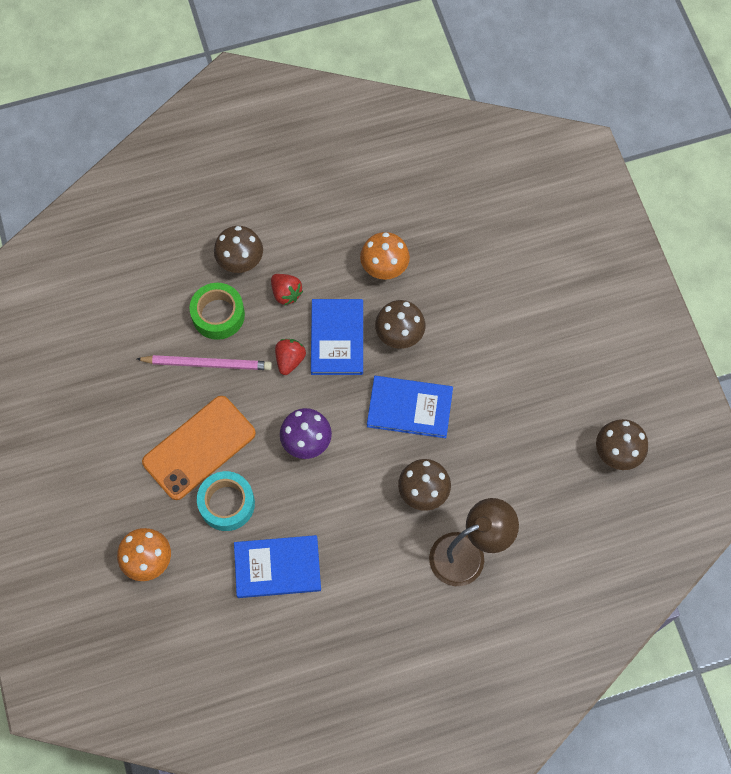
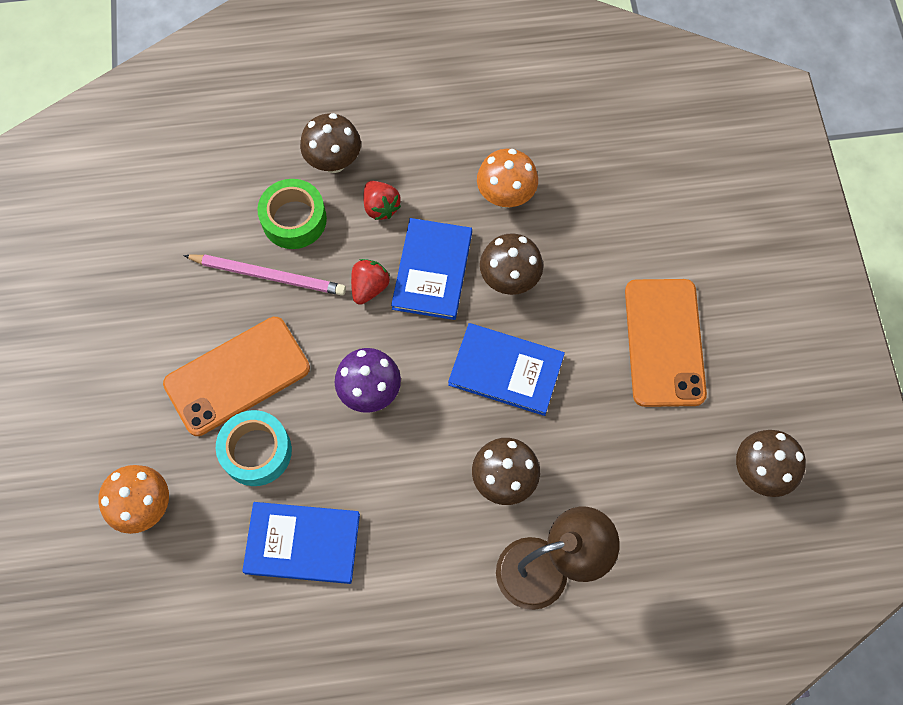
camera: 10 degrees right, 0 degrees up
(528, 365) = (664, 342): none -> orange phone

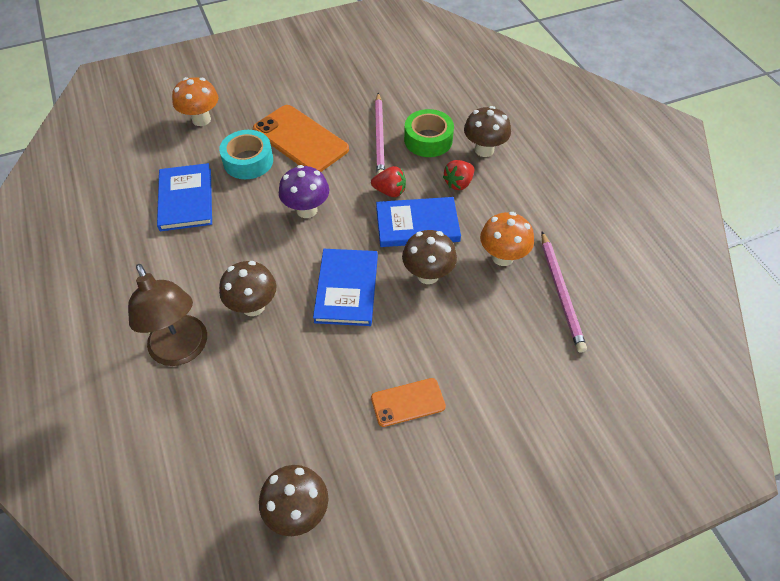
camera: 75 degrees right, 15 degrees down
(567, 157) = (561, 292): none -> pink pencil
(664, 342) = (408, 402): orange phone -> orange phone, size x0.55

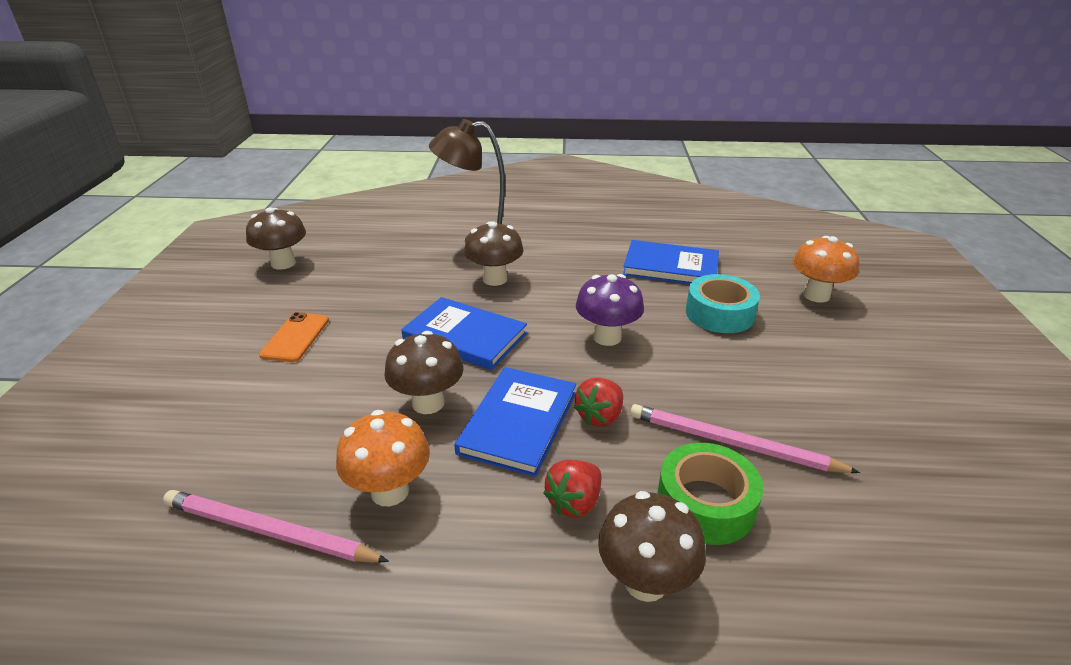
camera: 115 degrees right, 20 degrees down
(300, 139) = (751, 362): orange phone -> none
(458, 183) = (574, 502): red strawberry -> red strawberry turned 120 degrees counterclockwise

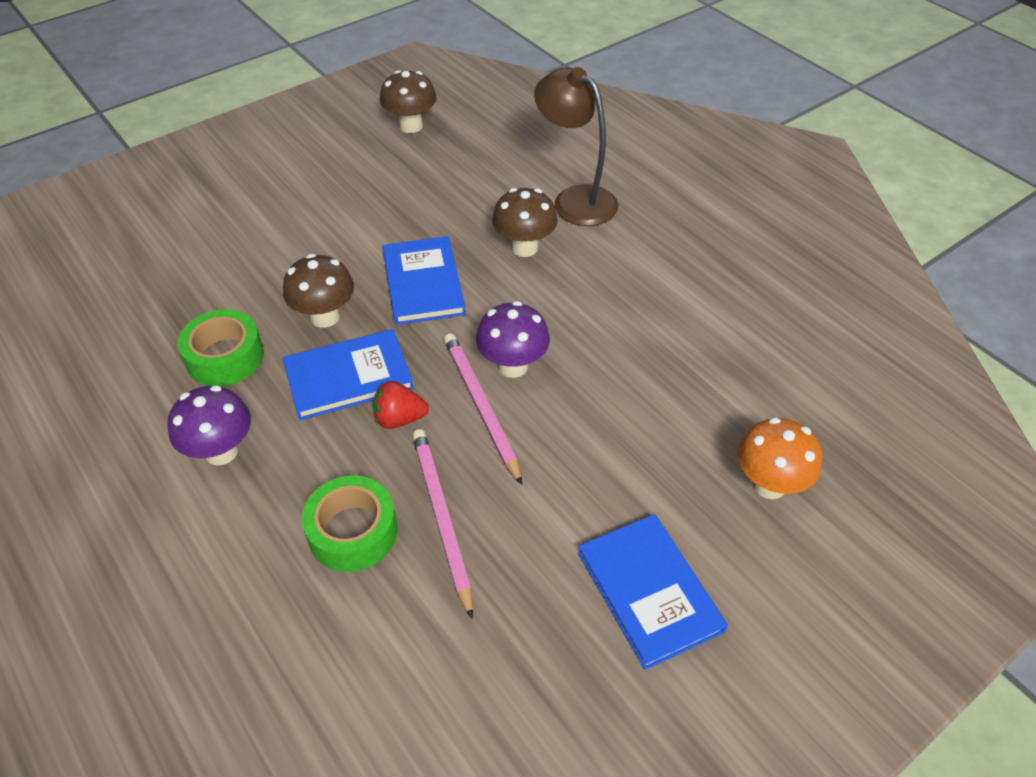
camera: 50 degrees right, 15 degrees up
(270, 532) = (151, 329): pink pencil -> pink pencil (481, 407)
(295, 337) = (330, 202): orange phone -> none
(390, 491) = (225, 357): orange mushroom -> green tape
(515, 553) = (221, 451): none -> purple mushroom
(574, 502) = (291, 455): red strawberry -> none
(645, 582) = (248, 532): brown mushroom -> none
(670, 267) = (689, 346): blue book -> blue book (649, 591)
(719, 314) = (639, 423): turquoise tape -> none

